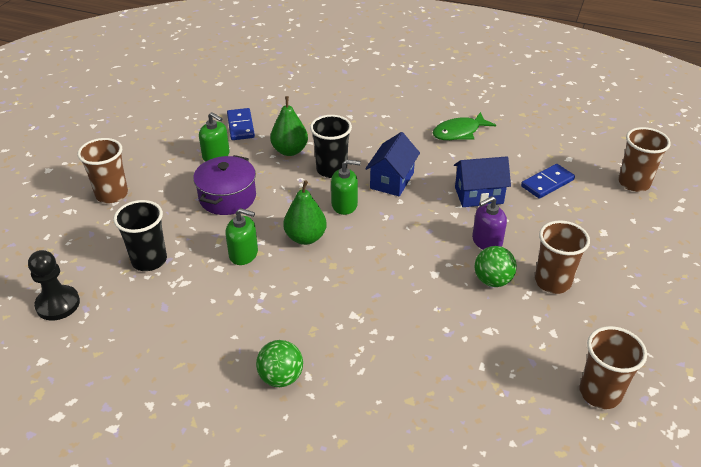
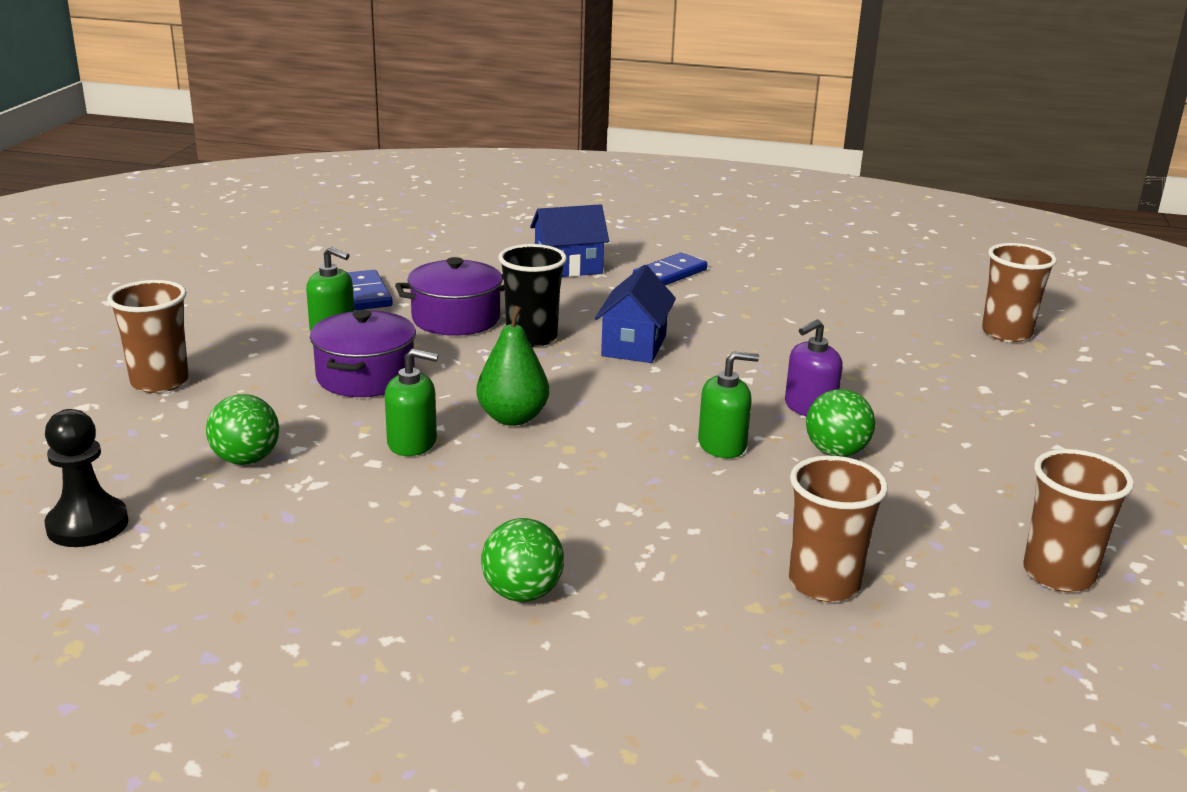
camera: 10 degrees left, 15 degrees down
(149, 260) = (246, 459): black cup -> green ball
(290, 151) = (456, 319): green pear -> purple pot
(344, 205) = (566, 377): green soap dispenser -> green soap dispenser (722, 445)
(459, 132) = (721, 289): green fish -> none
(478, 195) = (777, 356): blue house -> blue house (568, 268)
(547, 183) = (878, 338): blue domino -> blue domino (670, 274)
(552, 282) = (930, 448): brown cup -> brown cup (824, 584)

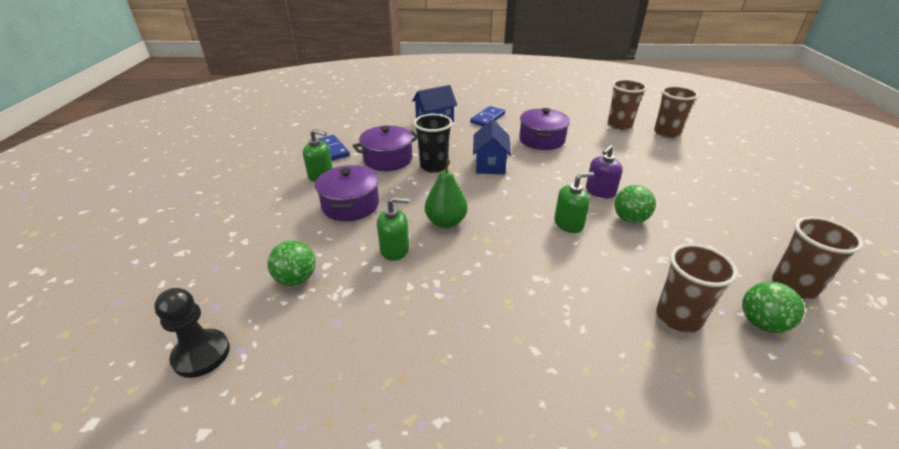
camera: 10 degrees left, 10 degrees up
(159, 382) = (226, 227): brown cup -> brown cup (619, 125)
(522, 593) = (509, 360): green ball -> green ball (761, 323)
(752, 319) = (541, 140): none -> purple pot

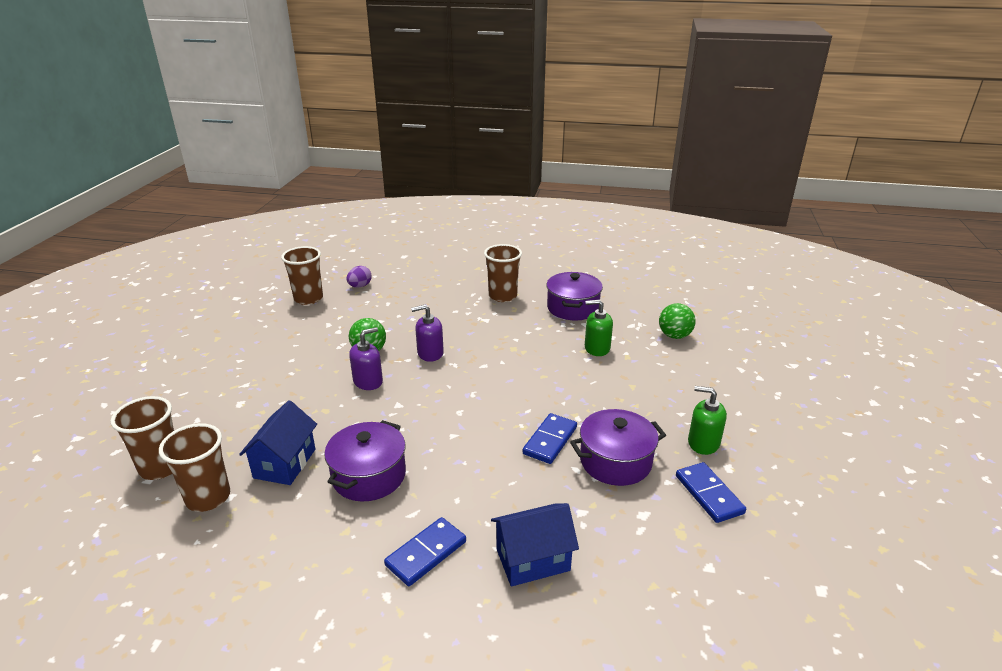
camera: 170 degrees left, 5 degrees down
(201, 354) = (713, 304): black pawn -> none
(350, 205) = (649, 394): purple pot -> purple pot (572, 308)
(434, 166) = (550, 440): black cup -> blue domino
(446, 222) = (547, 366): green pear -> none
(490, 164) = (472, 435): blue house -> blue house (285, 463)
(568, 223) = (430, 353): green soap dispenser -> purple soap dispenser
(678, 317) = (407, 293): brown cup -> brown cup (503, 296)
(761, 323) = (360, 286): green ball -> purple egg

